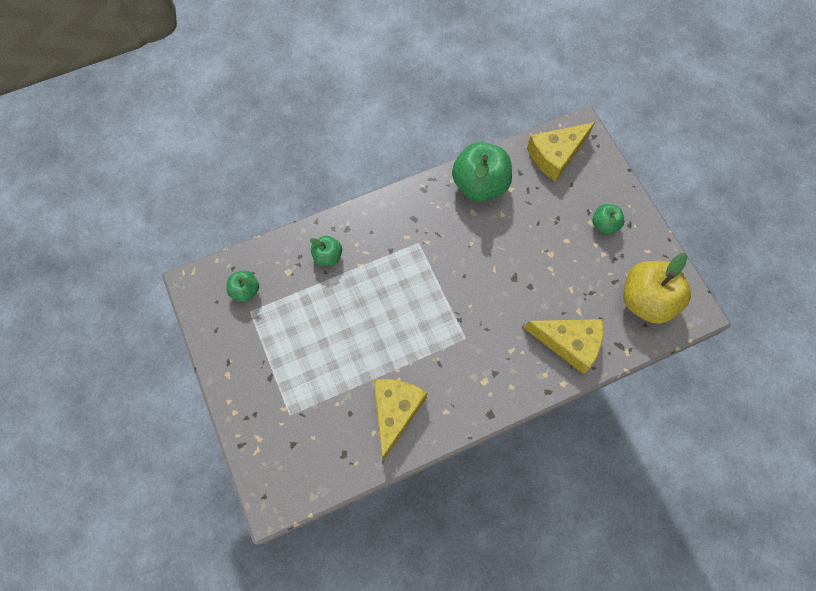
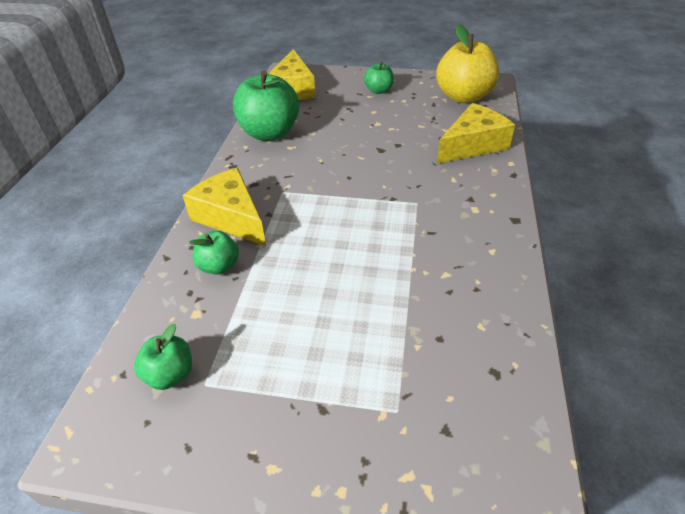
camera: 55 degrees left, 25 degrees down
(395, 412) = (465, 293): yellow cheese -> yellow cheese (231, 217)

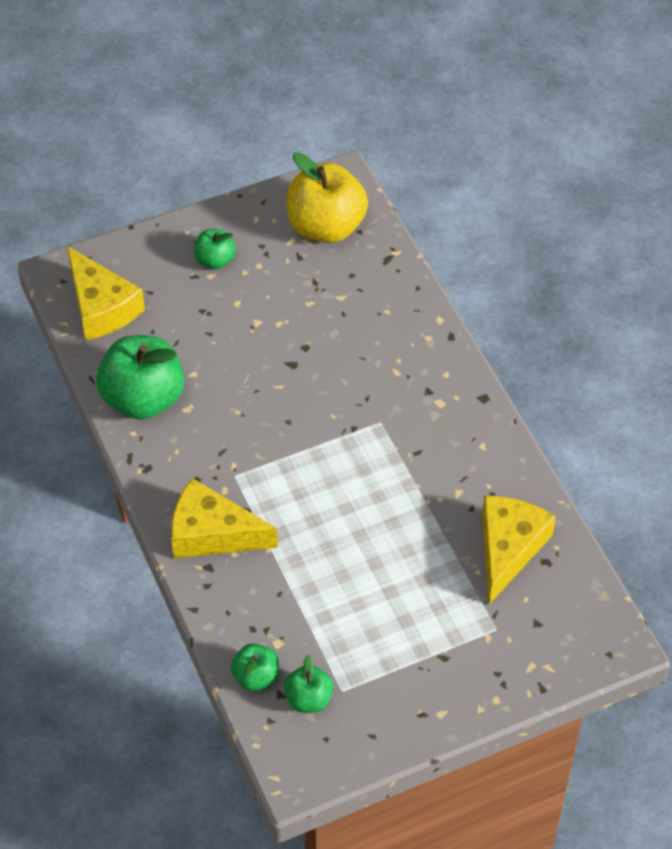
camera: 35 degrees left, 10 degrees up
(219, 266) = (254, 590): green apple -> green apple (256, 677)
(472, 145) = (385, 309): yellow cheese -> yellow cheese (508, 549)

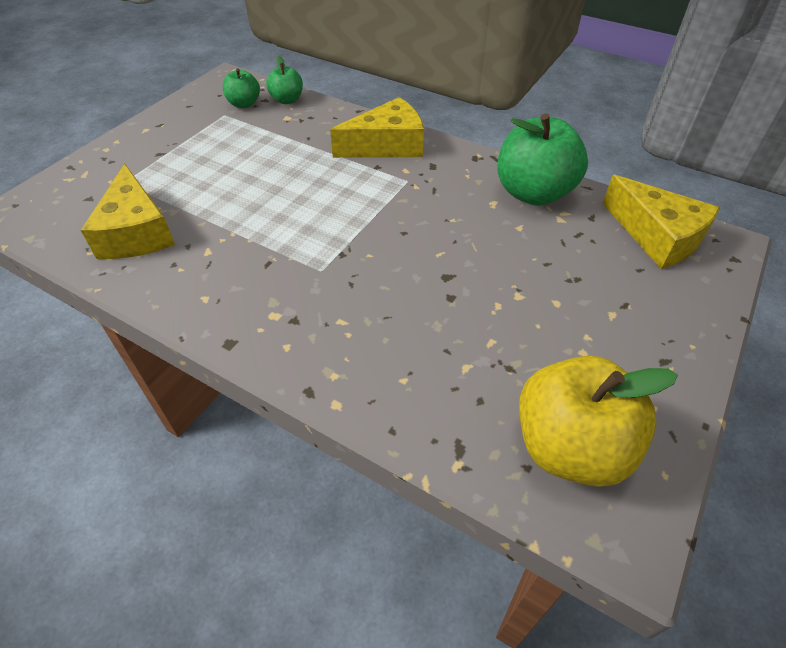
camera: 145 degrees right, 5 degrees down
(101, 307) = (657, 236): yellow cheese -> yellow cheese turned 150 degrees counterclockwise
(215, 260) = (628, 331): green apple -> none

